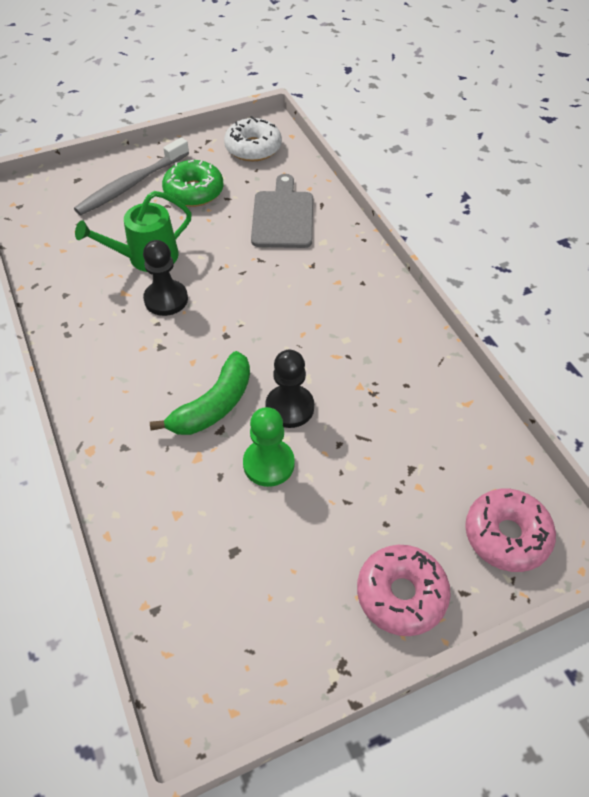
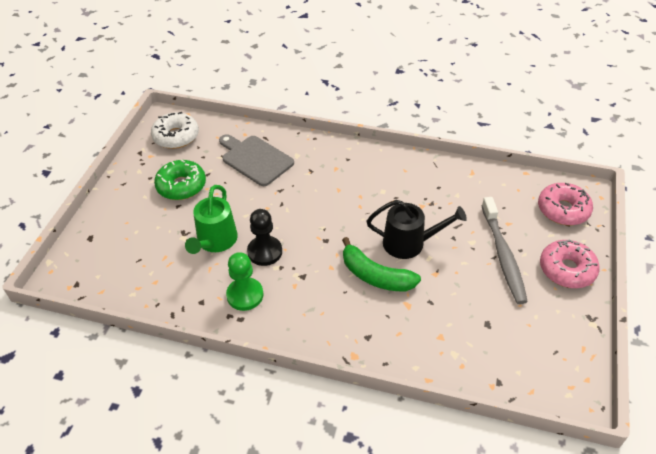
camera: 50 degrees left, 5 degrees down
(131, 185) = (134, 212): grey toothbrush -> grey toothbrush (503, 255)
(214, 405) = (375, 276): green banana -> green banana turned 135 degrees clockwise
(268, 464) = (441, 275): green pawn -> green pawn (245, 295)
(289, 407) = (409, 243): black pawn -> black watering can

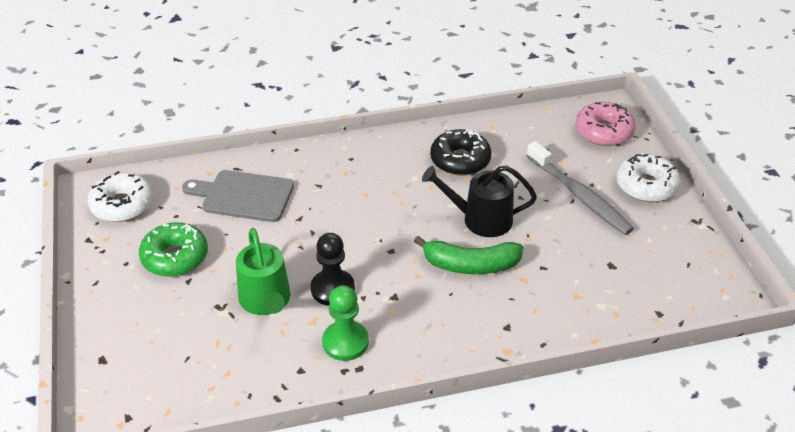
camera: 30 degrees left, 5 degrees down
(409, 243) = (481, 219): black watering can -> black watering can turned 150 degrees counterclockwise
(427, 190) = (460, 160): none -> black donut
(567, 269) = (646, 186): pink donut -> white donut

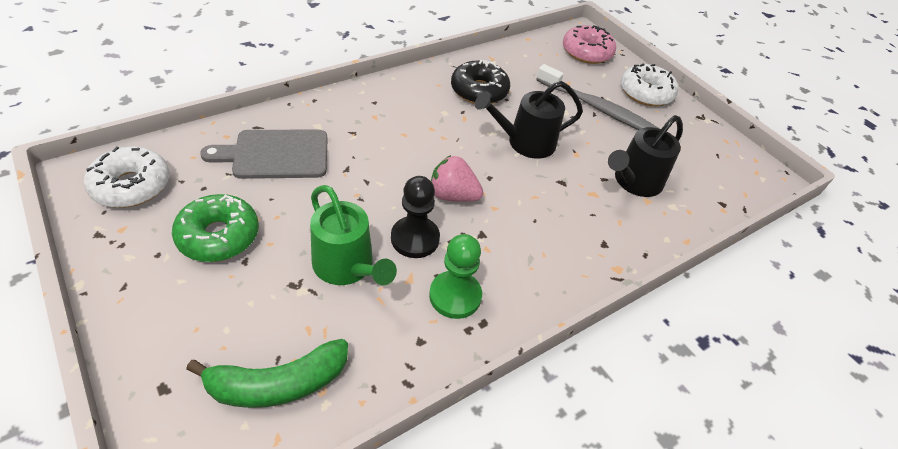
camera: 25 degrees left, 5 degrees up
(384, 258) = (453, 195): none -> pink strawberry
(470, 265) = (539, 188): green banana -> green banana (278, 384)
(574, 276) = (634, 182): none -> black watering can

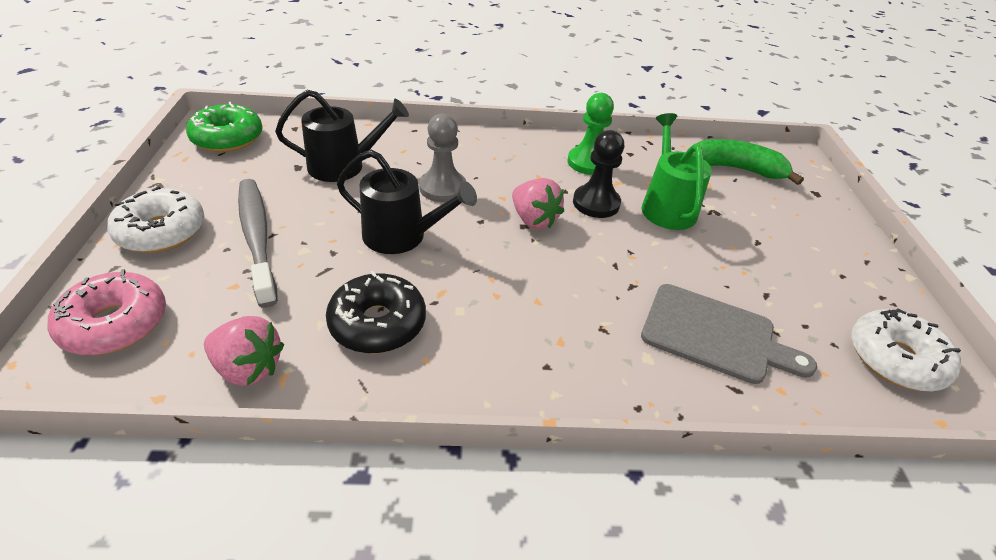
camera: 145 degrees left, 5 degrees down
(219, 236) = (783, 269): green donut -> green donut (228, 138)
(510, 56) = (248, 368): none -> pink strawberry
(546, 195) = (442, 188): none -> grey pawn

